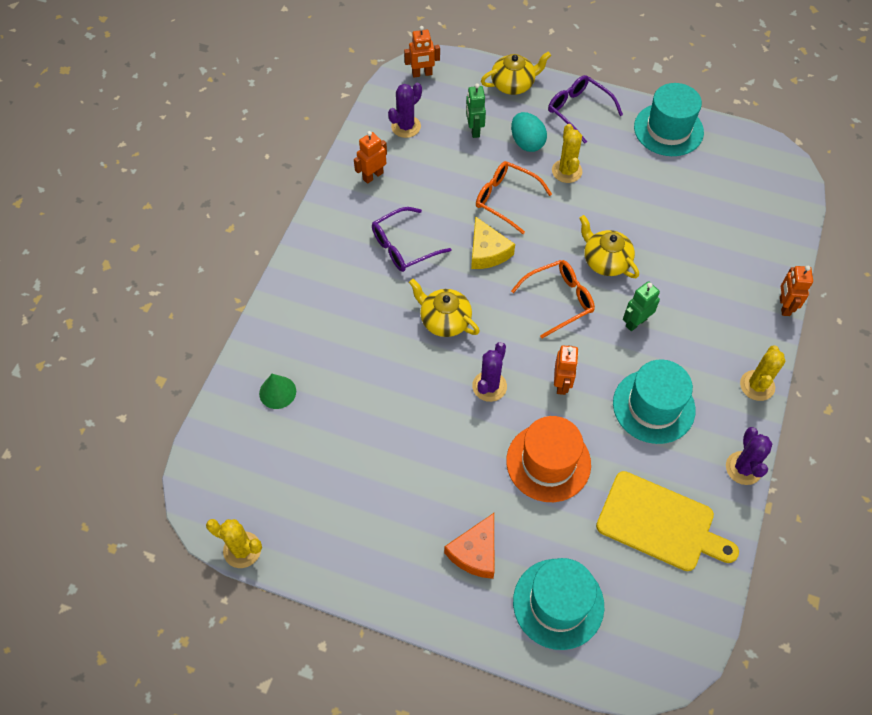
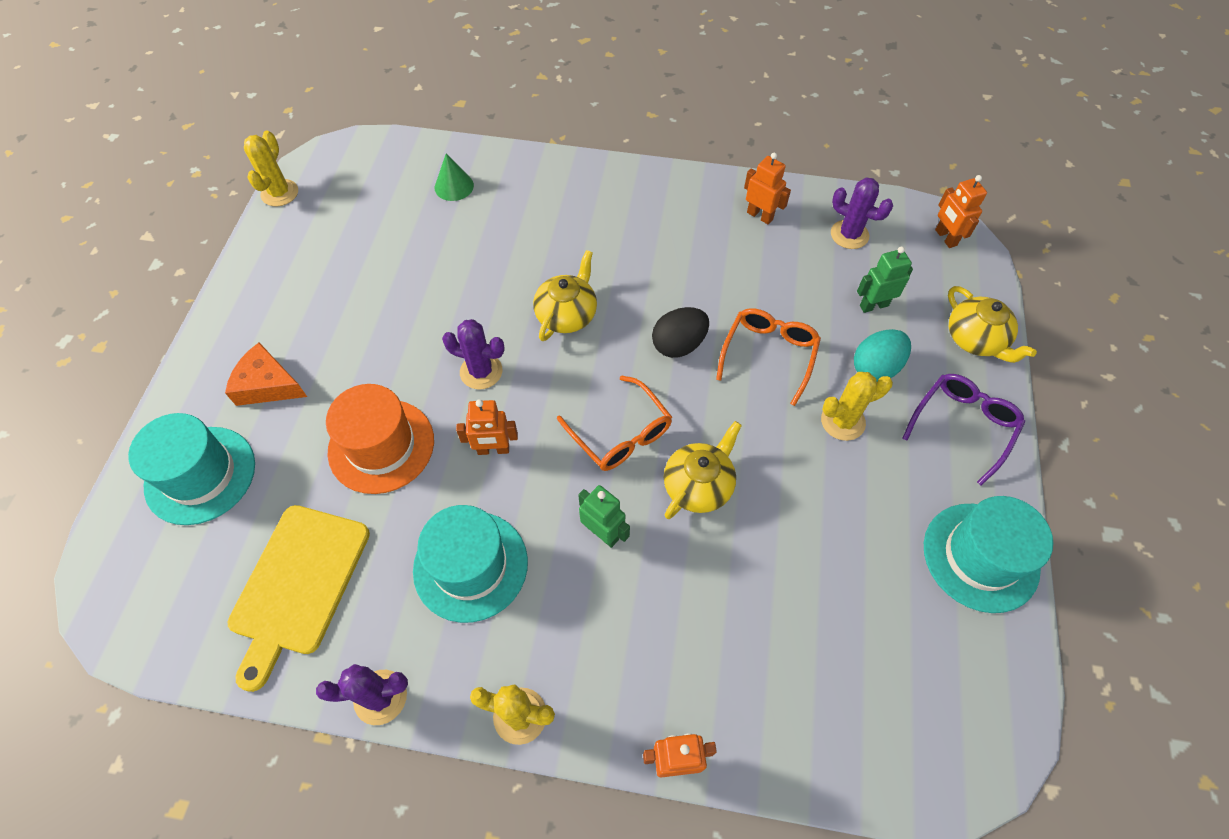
camera: 80 degrees right, 0 degrees up
(403, 247) = (664, 260): purple glasses -> none
(487, 251) = (678, 345): yellow cheese -> black egg

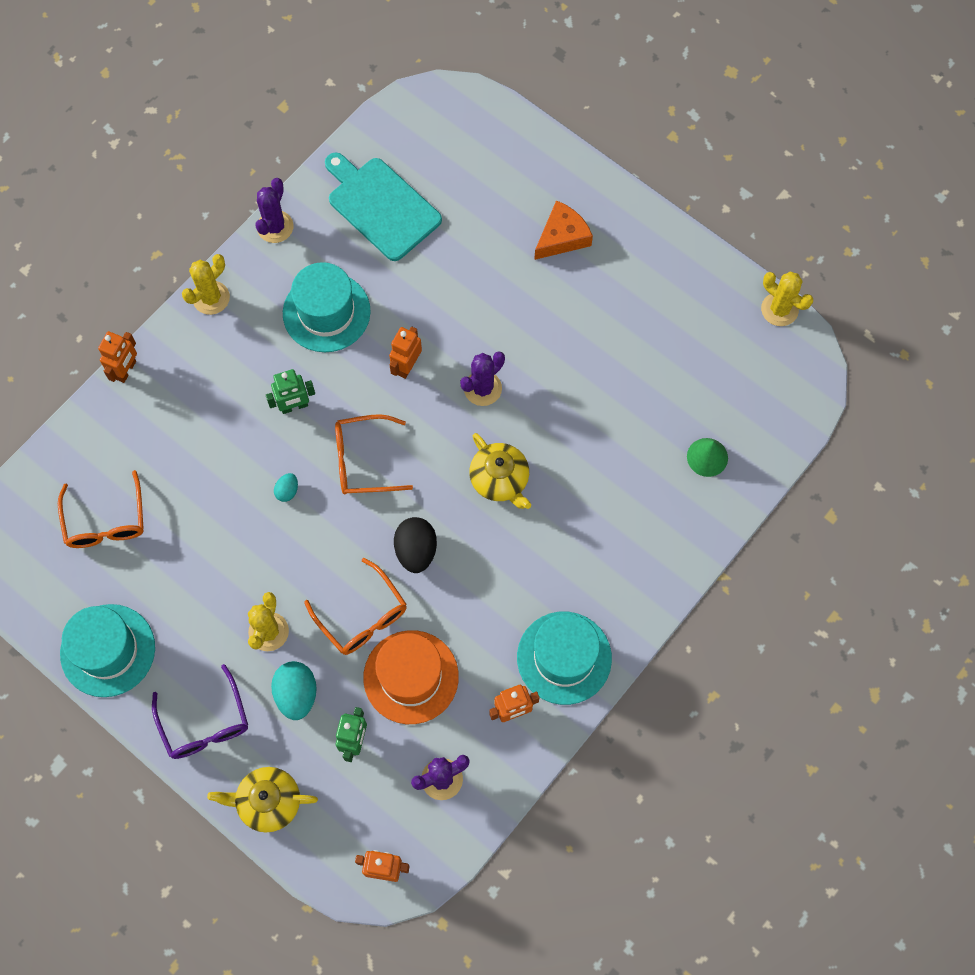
camera: 120 degrees right, 10 degrees up
(200, 475) = (506, 172): turquoise hat -> turquoise hat (564, 658)
(298, 584) = (381, 206): yellow cutting board -> turquoise cutting board
(381, 446) = (458, 293): orange hat -> orange hat (411, 677)
(699, 485) = (287, 491): yellow teapot -> turquoise egg
(863, 653) = (105, 521): none -> orange glasses

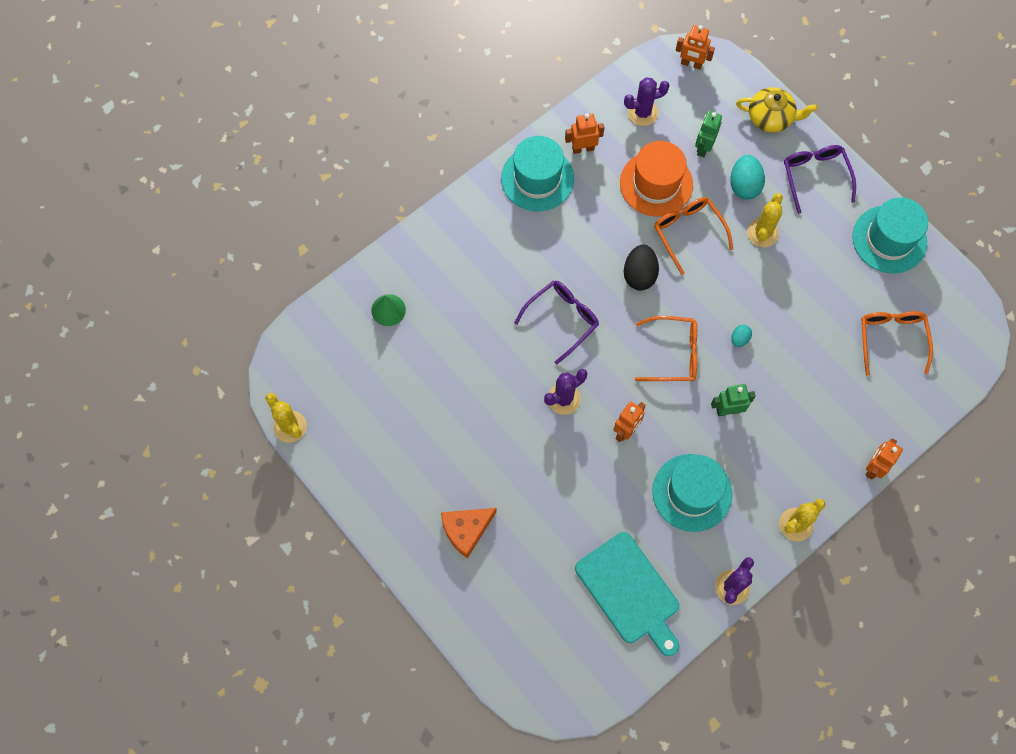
camera: 170 degrees left, 0 degrees up
(500, 480) = (562, 319): yellow teapot -> purple glasses

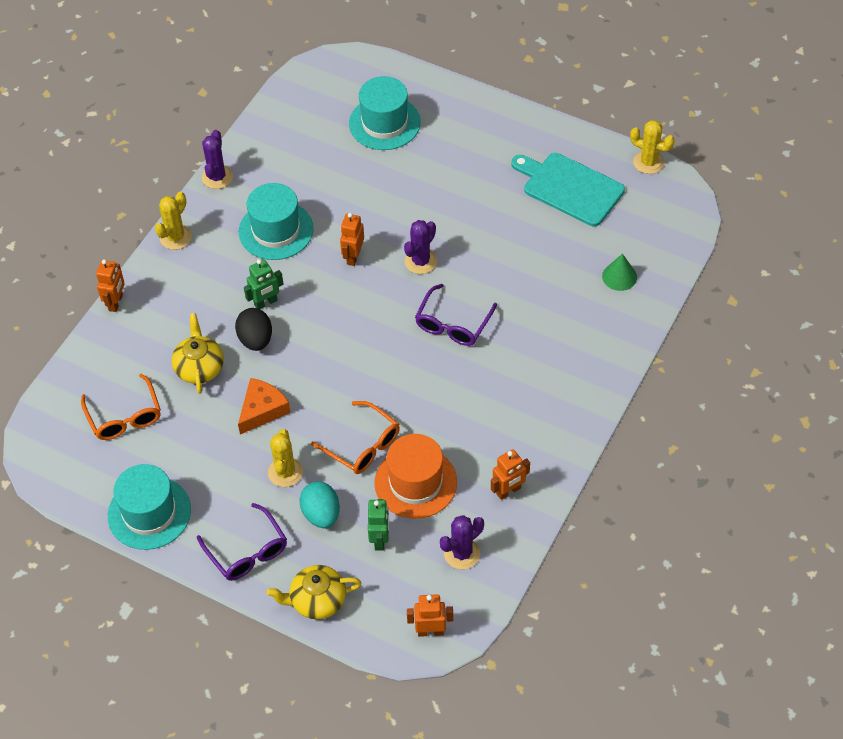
camera: 160 degrees right, 15 degrees down
(466, 530) = (457, 143): orange cheese -> orange cheese (262, 410)
(537, 178) = (541, 443): turquoise hat -> turquoise hat (384, 123)
(629, 592) = (302, 147): turquoise cutting board -> turquoise cutting board (570, 188)
(639, 275) = (396, 388): black egg -> black egg (255, 340)
(674, 354) = (334, 331): orange glasses -> none
(739, 339) = (275, 365): turquoise egg -> none
(810, 364) = (199, 367): none -> yellow teapot

